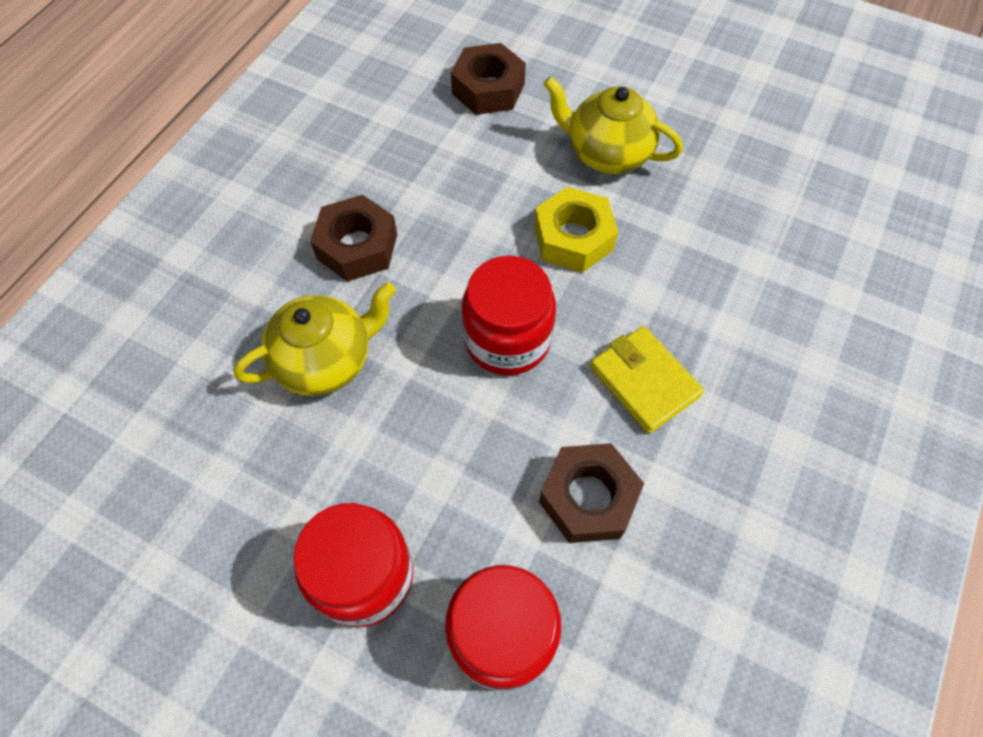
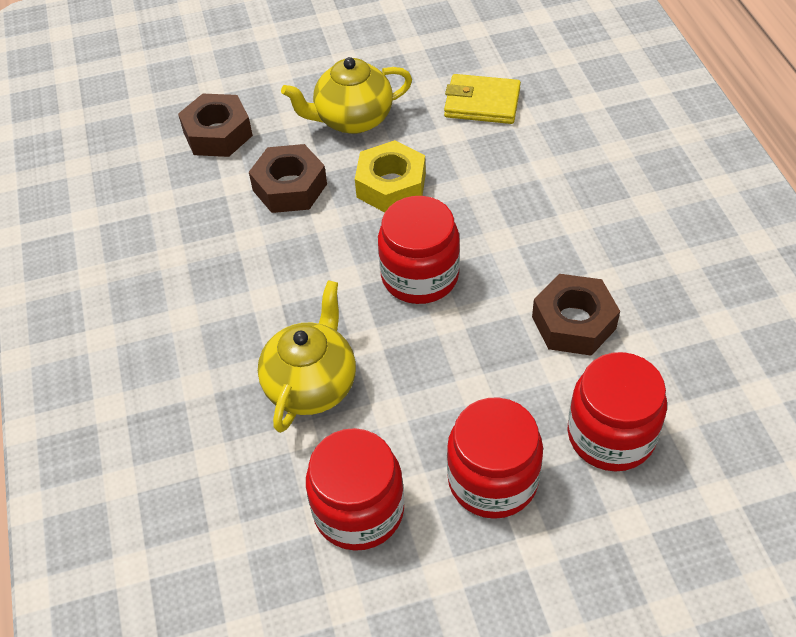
camera: 40 degrees left, 10 degrees down
(243, 499) = (358, 510): none -> red jar
(357, 246) = (245, 300): brown nut -> brown nut (289, 187)
(644, 381) = (531, 234): yellow wallet -> yellow wallet (482, 103)

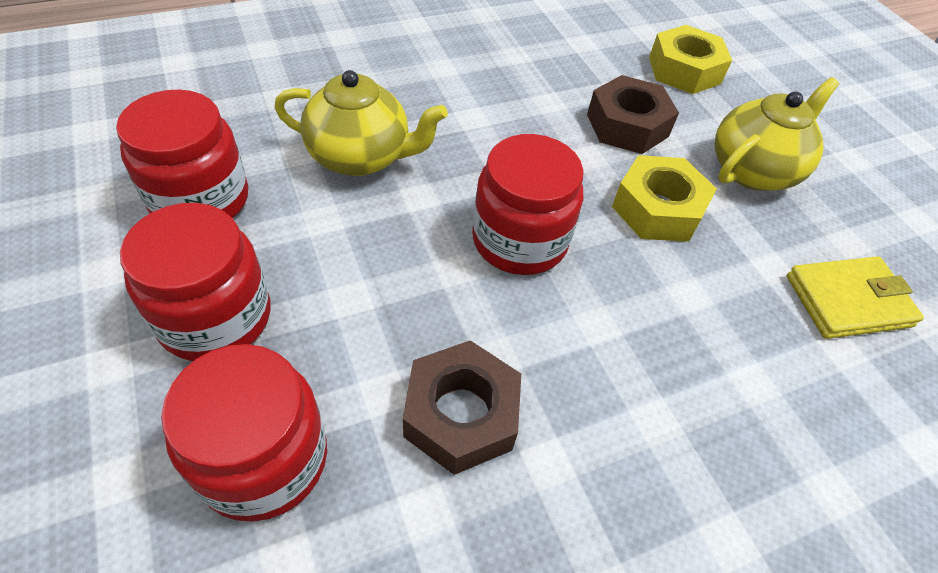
camera: 75 degrees right, 0 degrees up
(218, 134) = (684, 70): brown nut -> yellow nut
(352, 119) = (753, 170): yellow teapot -> yellow teapot turned 75 degrees clockwise
(482, 103) = (847, 301): yellow wallet -> yellow wallet turned 75 degrees clockwise

